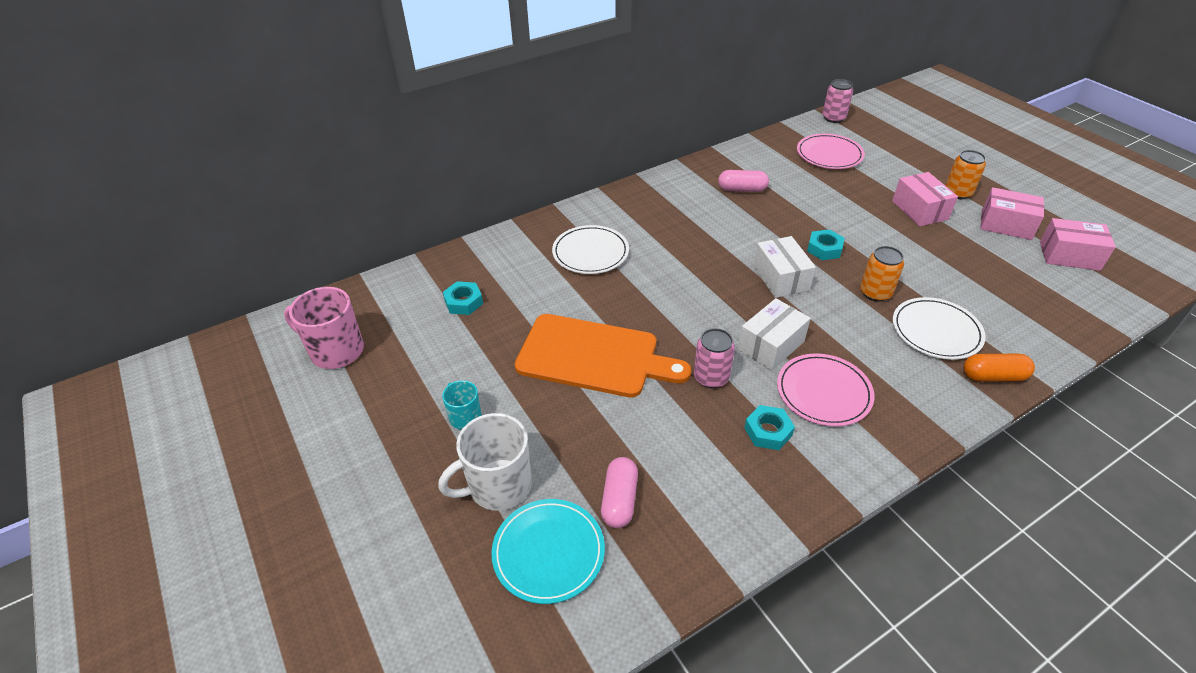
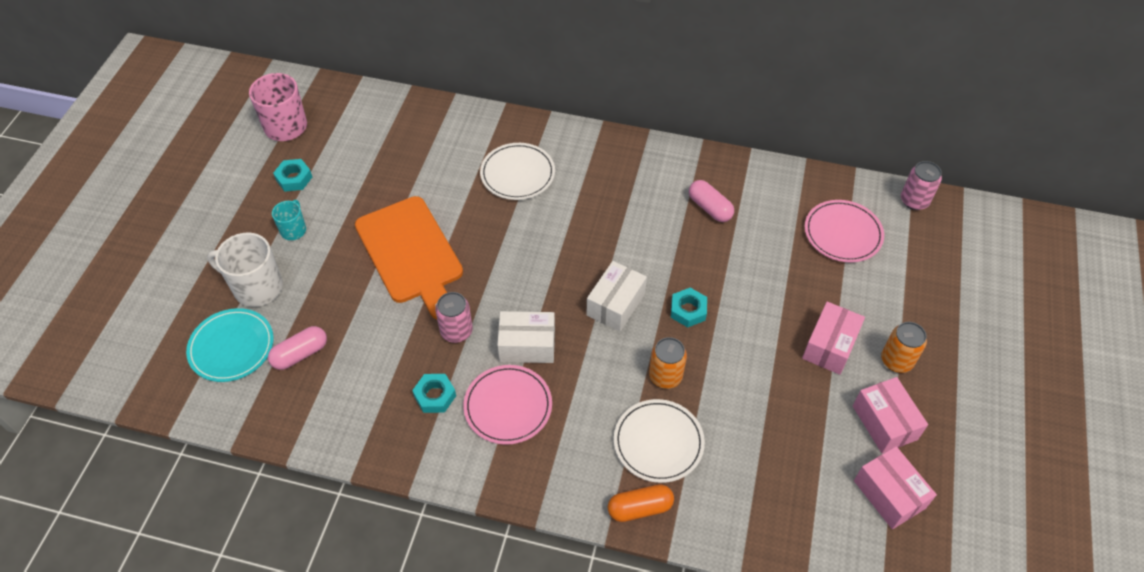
camera: 45 degrees right, 10 degrees up
(463, 302) = (391, 148): turquoise nut -> turquoise nut (294, 178)
(993, 376) = (640, 508): orange capsule -> orange capsule turned 60 degrees counterclockwise

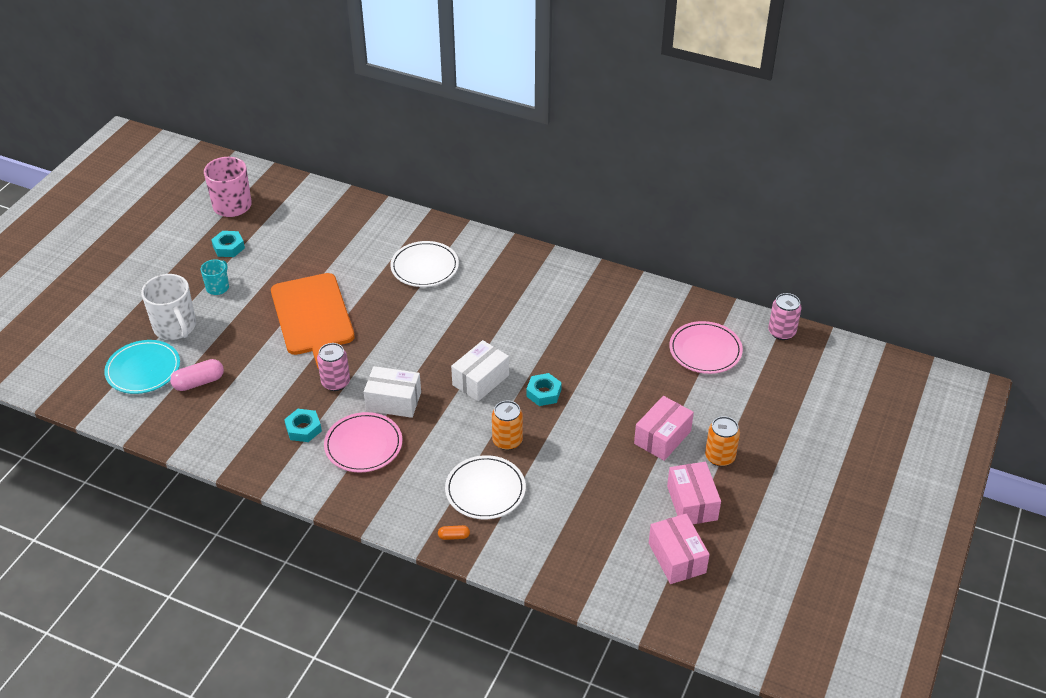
camera: 10 degrees right, 10 degrees down
(256, 287) = (175, 327): white mug -> white mug turned 150 degrees counterclockwise
(640, 508) = (454, 536): orange capsule -> orange capsule, size x0.54
(709, 208) = (589, 315): pink capsule -> none

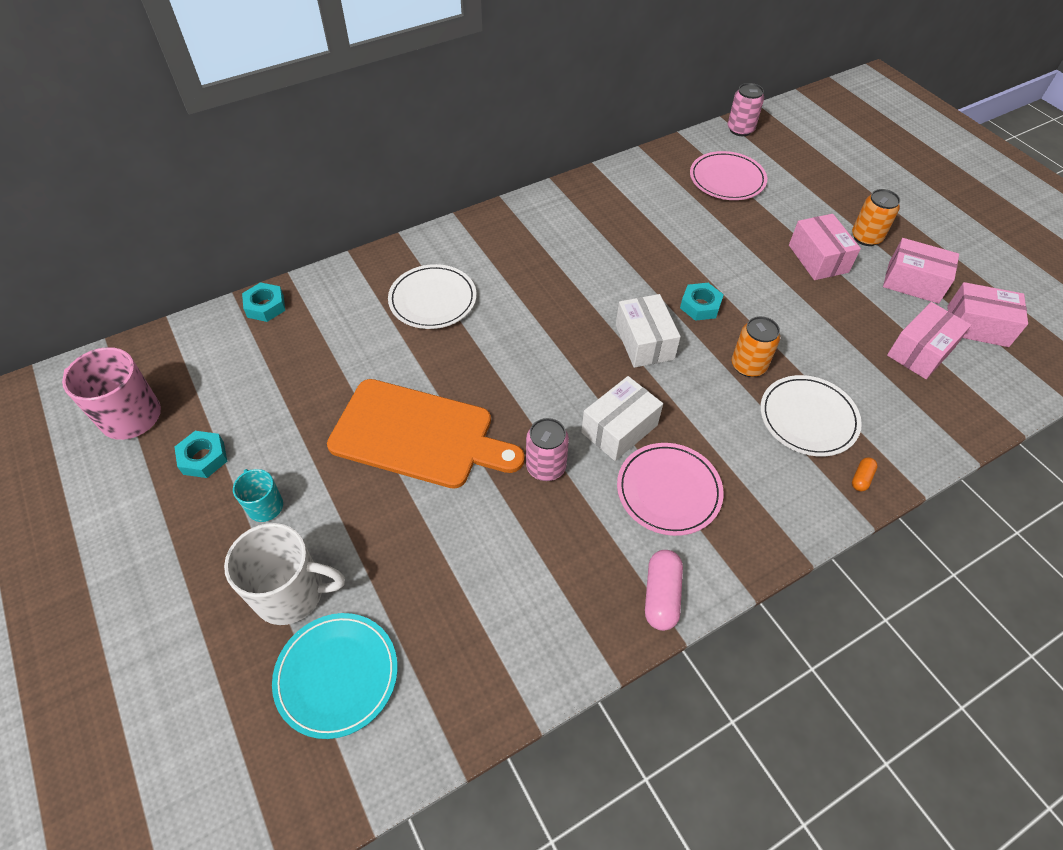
camera: 55 degrees left, 10 degrees up
(199, 382) = (422, 615): pink capsule -> pink capsule (661, 595)
(303, 429) = (598, 537): turquoise nut -> turquoise nut (265, 306)
(612, 531) = (920, 351): none -> pink box

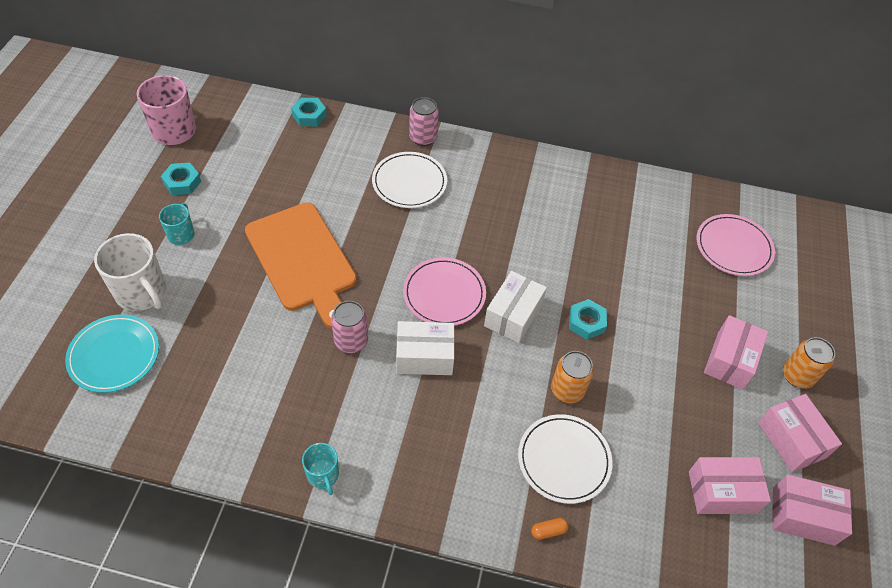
camera: 40 degrees right, 0 degrees up
(661, 595) = (323, 475): pink capsule -> turquoise mug
(668, 491) = (406, 420): pink plate -> pink plate (444, 294)
(740, 129) = (799, 216): pink can -> pink can (423, 138)
(977, 326) = (803, 516): pink box -> pink box turned 45 degrees counterclockwise

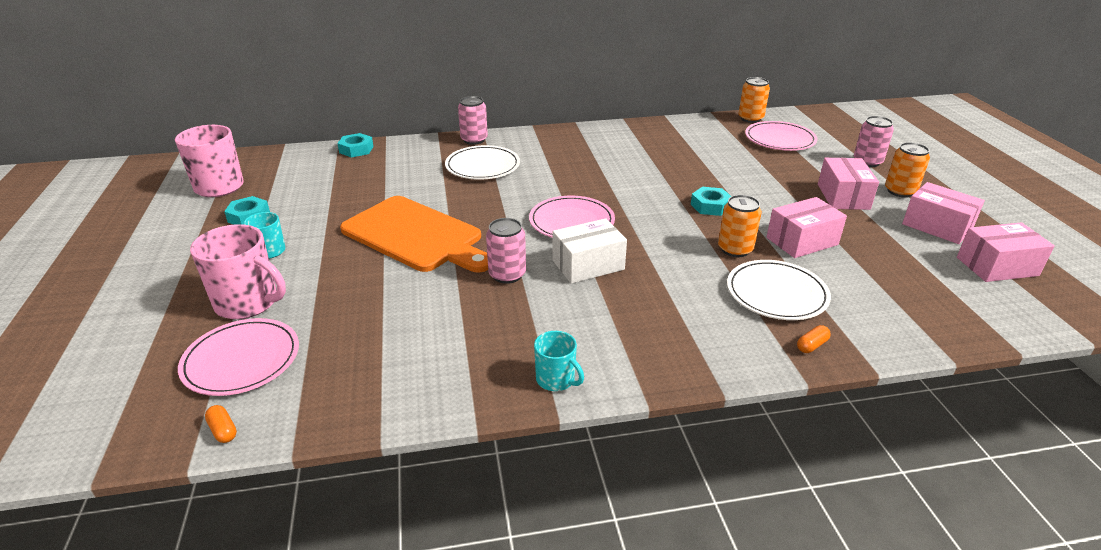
camera: 20 degrees left, 20 degrees down
(77, 421) = (223, 430): none -> orange capsule
(114, 355) = (241, 360): turquoise plate -> pink plate
(142, 293) = (248, 303): white mug -> pink mug
(513, 315) = (645, 218): white box -> none
(722, 492) = (923, 272): pink box -> pink box (802, 241)
(728, 200) = (750, 118): none -> orange can
(801, 318) = (867, 162): none -> pink can

